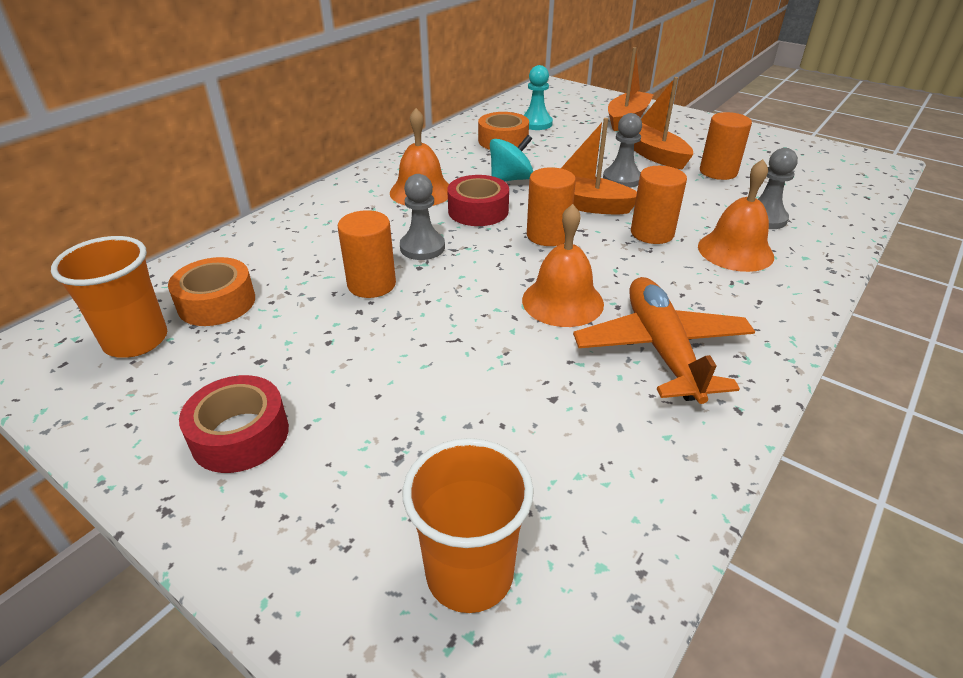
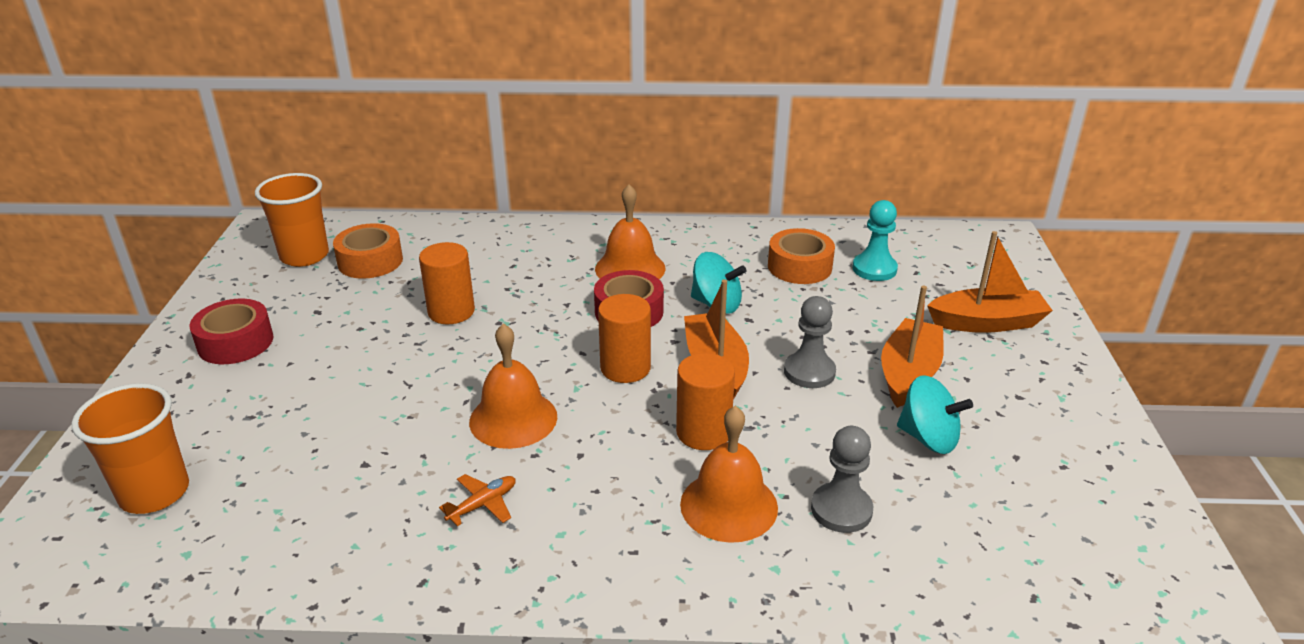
camera: 55 degrees right, 5 degrees down
(422, 247) = (531, 310): grey pawn -> none
(661, 349) = (483, 504): orange plane -> orange plane, size x0.42
(718, 172) = (928, 438): orange cylinder -> turquoise spinning top

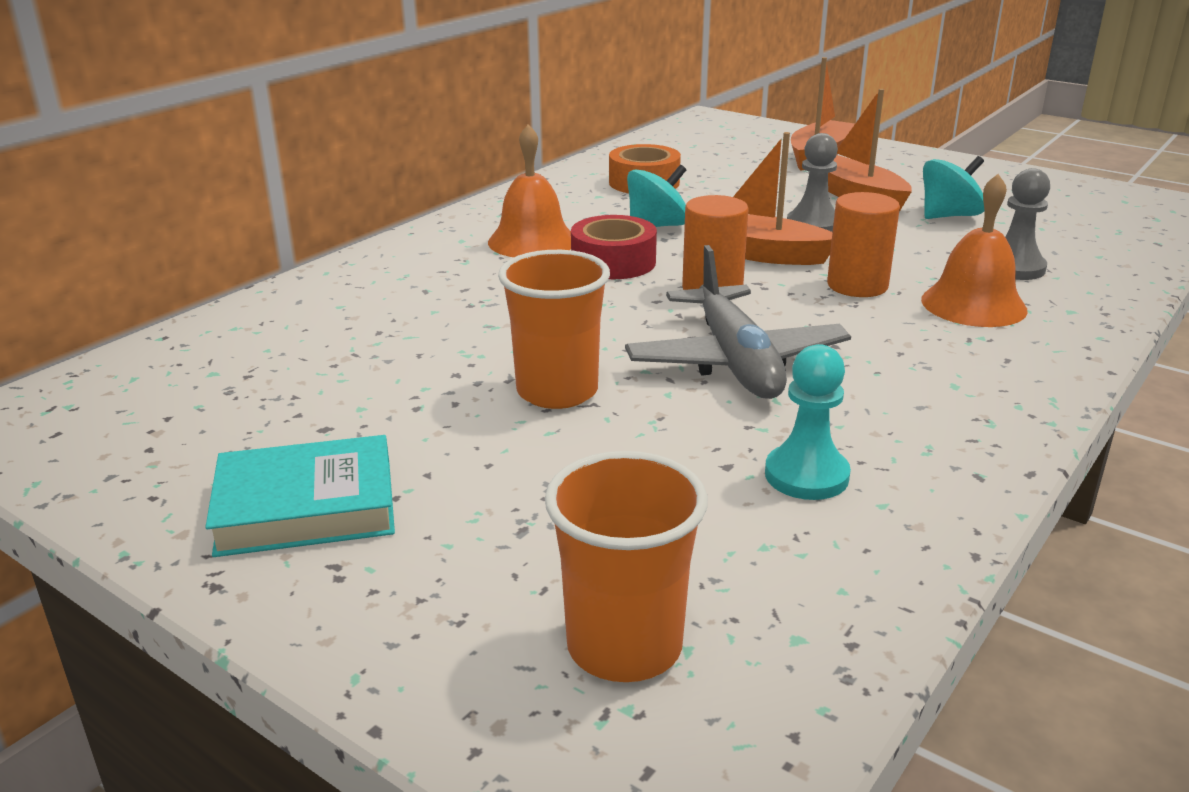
camera: 55 degrees left, 5 degrees down
(235, 342) = (306, 507): red tape -> turquoise book
(304, 256) = (153, 408): orange cup -> orange cup (557, 391)
(370, 261) = (259, 366): orange tape -> none
(451, 312) = (471, 344): orange cylinder -> none
(483, 504) = (873, 412): orange plane -> none
(513, 418) = (735, 361): orange bell -> grey plane
(874, 269) = (690, 162): turquoise pawn -> turquoise pawn (806, 475)

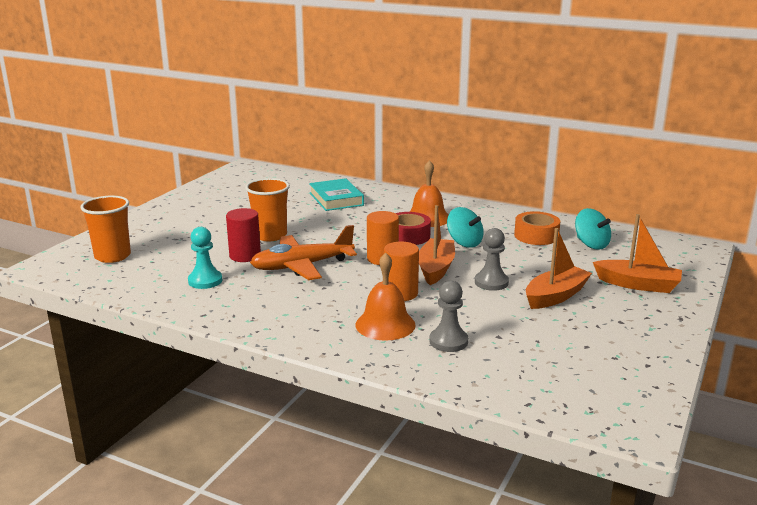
camera: 80 degrees right, 5 degrees down
(306, 507) = (192, 210): turquoise book -> turquoise book (336, 199)
(669, 424) = (245, 256): none -> red cylinder
(735, 361) = (302, 266): grey plane -> orange plane
(949, 216) = (536, 325): turquoise spinning top -> turquoise spinning top (591, 244)

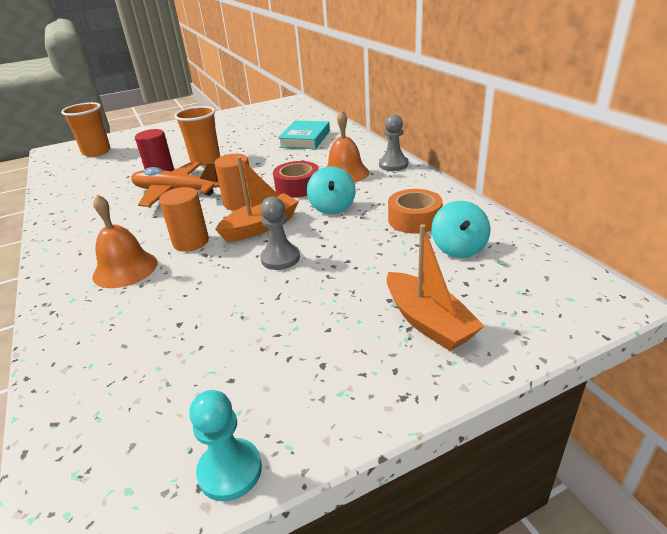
camera: 40 degrees right, 10 degrees up
(205, 281) = (102, 186): turquoise pawn -> turquoise pawn (230, 471)
(448, 341) = (133, 309): grey pawn -> grey pawn (393, 165)
(555, 296) = (311, 299): orange boat -> none

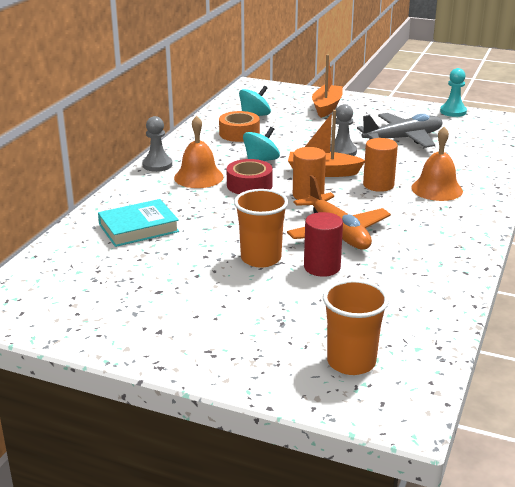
camera: 135 degrees left, 5 degrees down
(239, 324) = (403, 138): none -> grey plane

